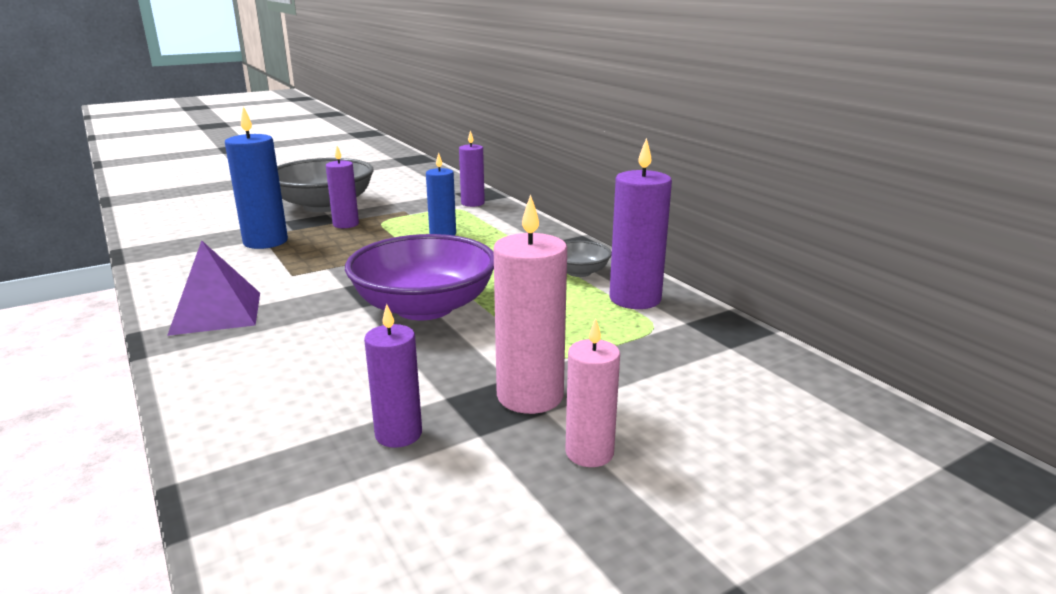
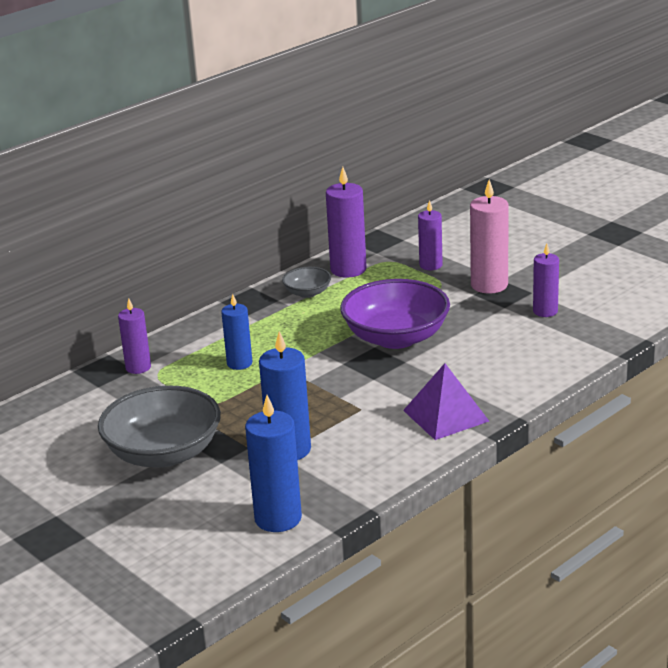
camera: 100 degrees left, 5 degrees up
(173, 232) = (278, 518): none -> blue candle
(346, 224) = (225, 421): purple candle -> purple candle (431, 265)
(589, 453) = (529, 265): pink candle -> none

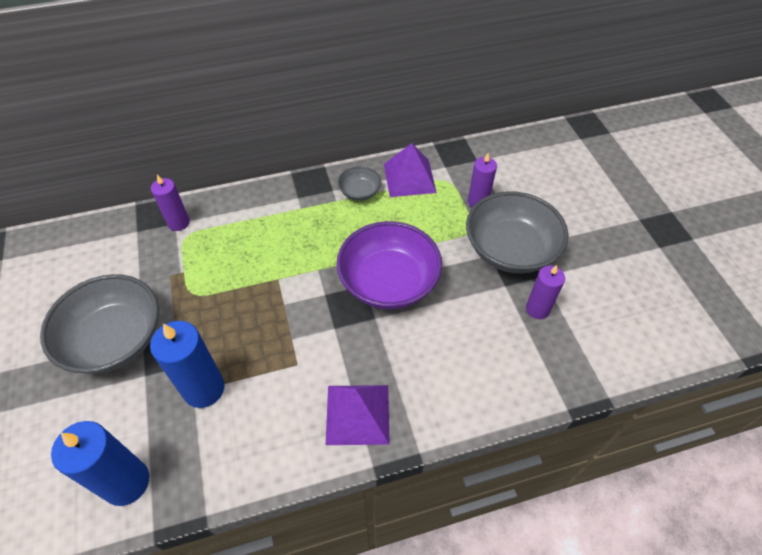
camera: 25 degrees right, 25 degrees up
(239, 363) = (250, 254): blue candle -> none
(348, 269) = (409, 178): purple candle -> purple pyramid
(489, 285) = (510, 250): pink candle -> grey bowl

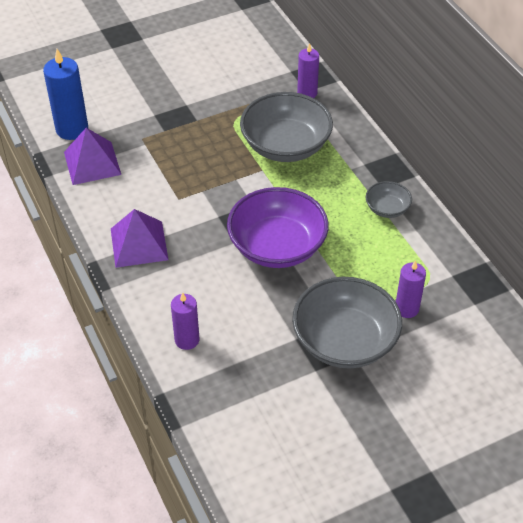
camera: 80 degrees right, 5 degrees down
(115, 339) = (182, 90): grey bowl -> grey bowl (285, 146)
(204, 389) = (148, 149): blue candle -> none
(409, 178) = (422, 246): purple pyramid -> purple pyramid (92, 163)
(537, 309) = (271, 367): purple candle -> purple candle (187, 340)

